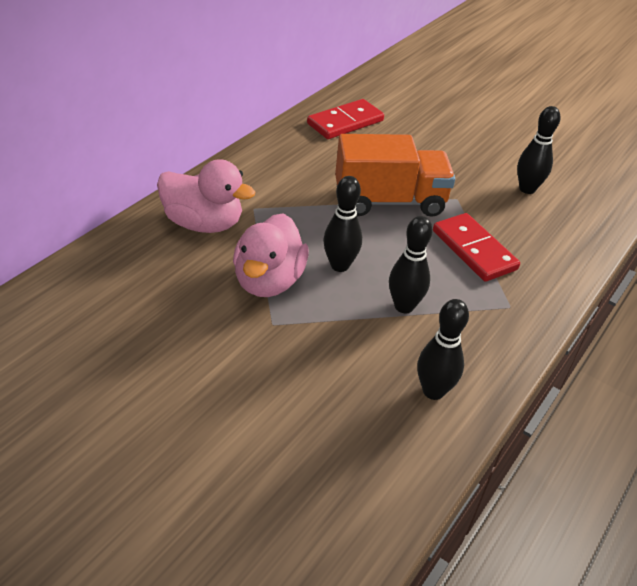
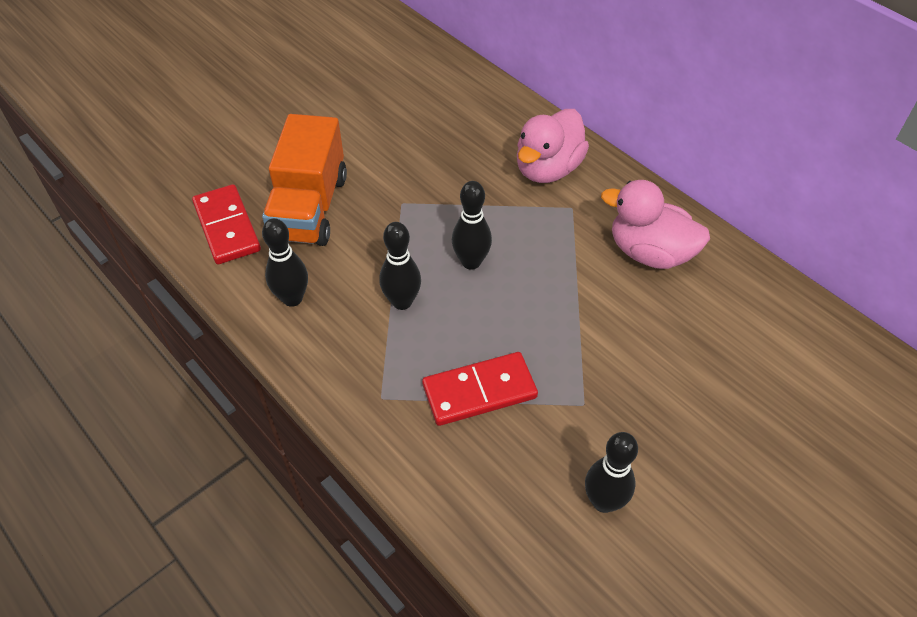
camera: 105 degrees right, 10 degrees up
(269, 281) = (457, 206): pink duck -> pink duck (650, 252)
(345, 122) = (761, 318): red domino -> red domino (227, 227)
(389, 201) = (579, 329): orange truck -> orange truck (309, 208)

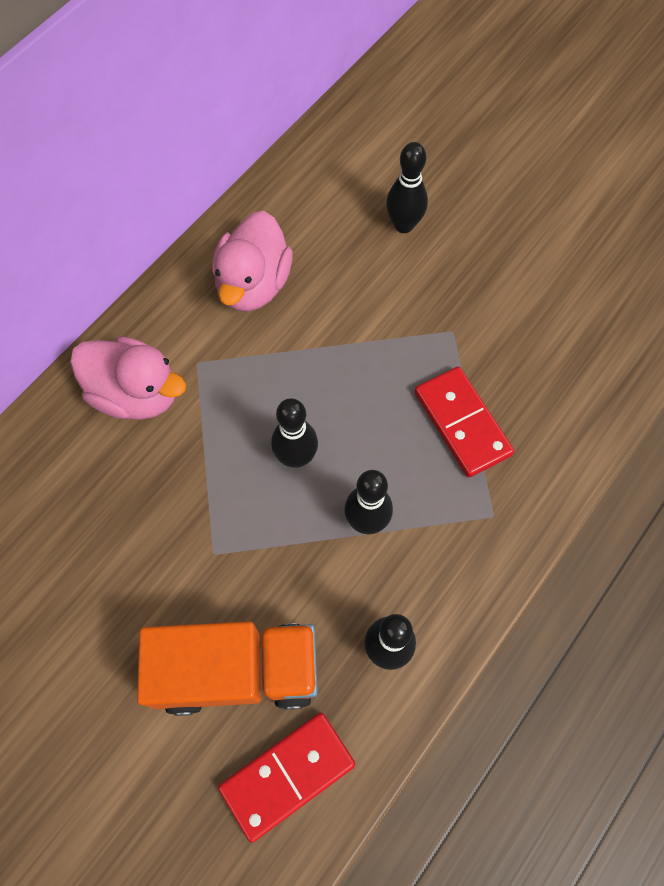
camera: 100 degrees left, 15 degrees up
(603, 501) = (546, 308): black bowling pin -> black bowling pin (404, 225)

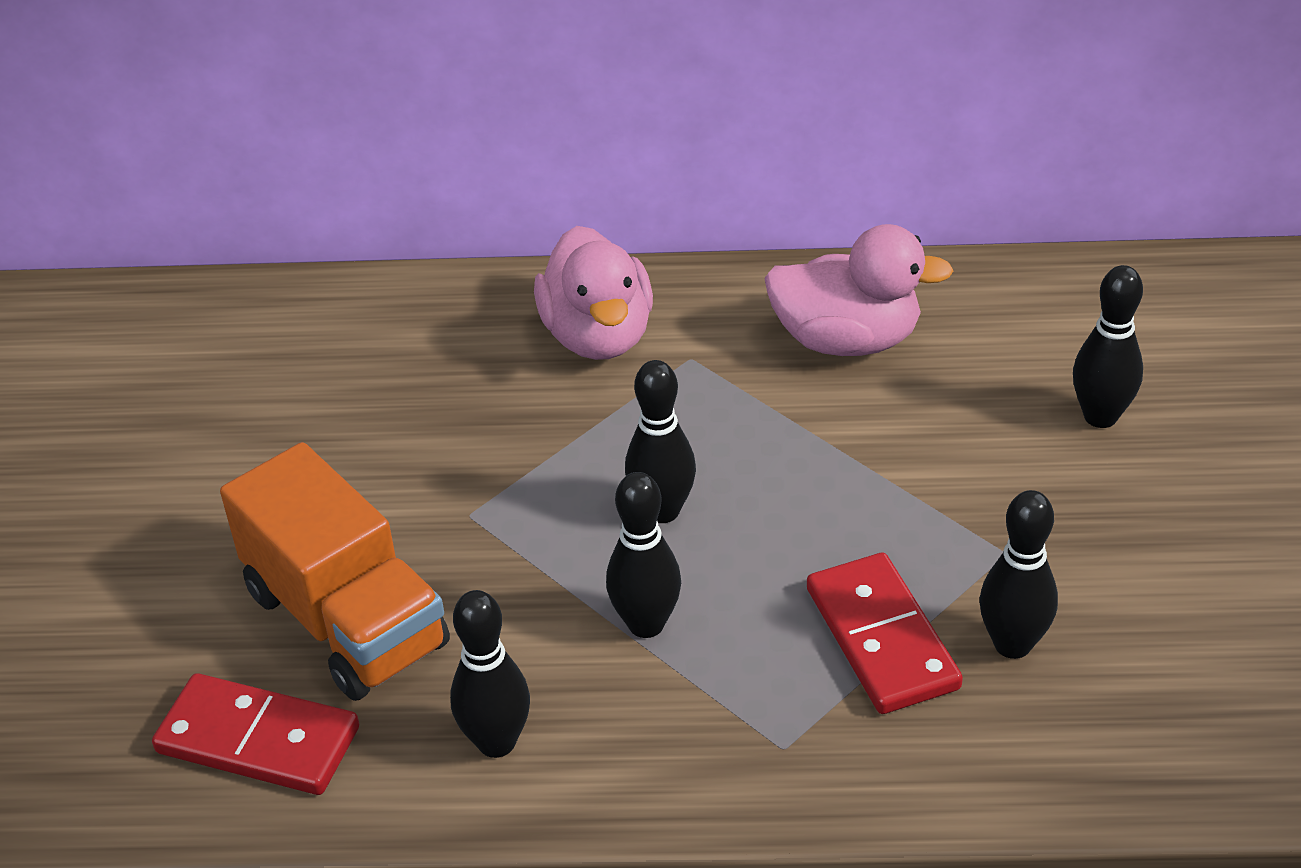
camera: 55 degrees right, 25 degrees down
(253, 284) = (847, 340): pink duck -> pink duck turned 150 degrees counterclockwise
(462, 423) = (881, 638): red domino -> red domino turned 45 degrees counterclockwise
(509, 373) = (1012, 644): none -> black bowling pin

